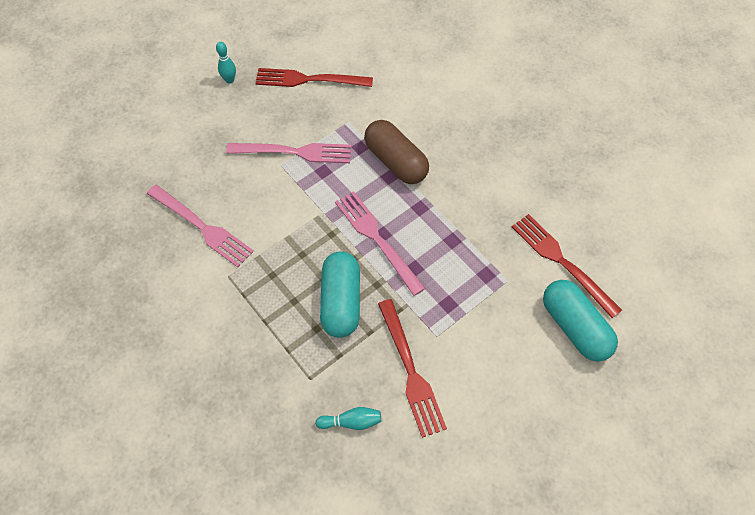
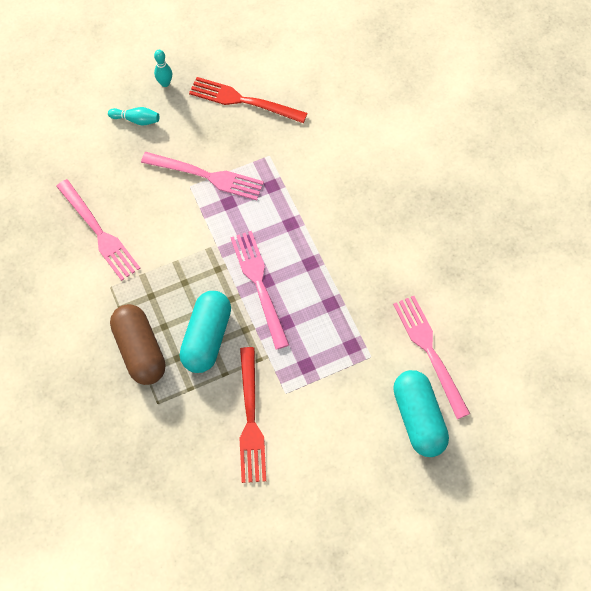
camera: 15 degrees right, 5 degrees up
(351, 422) = (183, 452): turquoise bowling pin -> turquoise bowling pin (136, 120)
(396, 161) = (302, 209): brown capsule -> brown capsule (140, 350)
(561, 261) = (429, 351): red fork -> pink fork

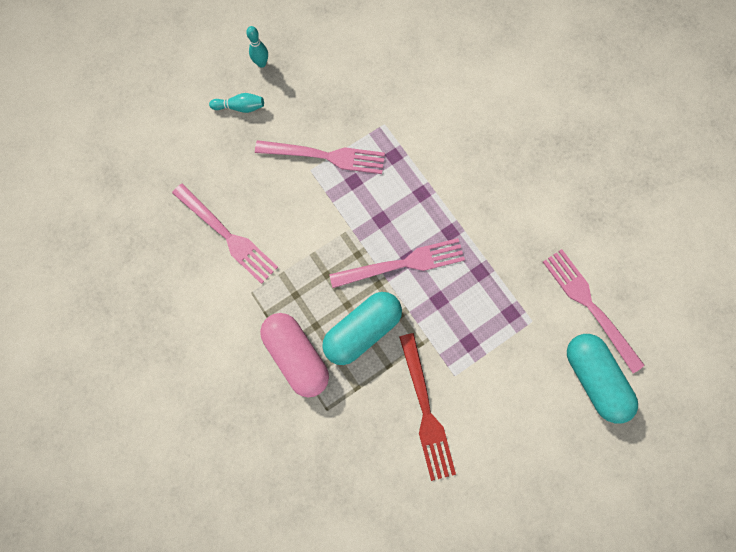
camera: 10 degrees left, 10 degrees up
(140, 350) = (297, 356): brown capsule -> pink capsule
(207, 337) = (362, 330): turquoise capsule -> turquoise capsule turned 45 degrees clockwise
(243, 101) = (345, 70): red fork -> none
(259, 284) = (403, 263): pink fork -> pink fork turned 105 degrees clockwise

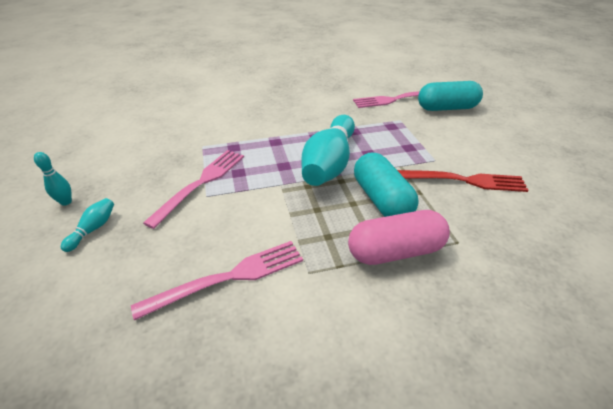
camera: 70 degrees left, 35 degrees down
(403, 263) = (329, 163): pink fork -> turquoise bowling pin

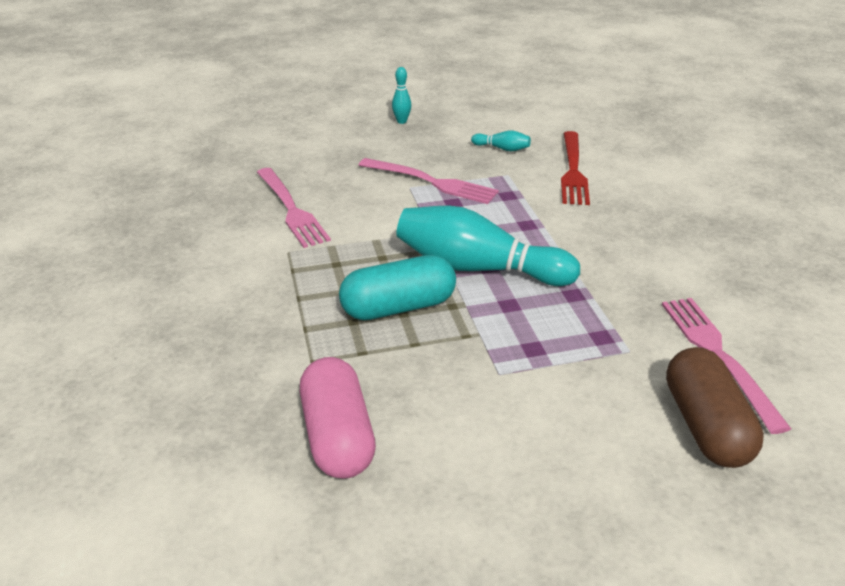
camera: 90 degrees right, 5 degrees down
(93, 229) = (363, 140): turquoise bowling pin -> turquoise bowling pin (502, 148)
(395, 251) = (305, 308): pink capsule -> pink capsule (338, 436)
(446, 108) = (705, 426): turquoise capsule -> brown capsule
(464, 180) = (442, 396): red fork -> red fork (573, 171)

